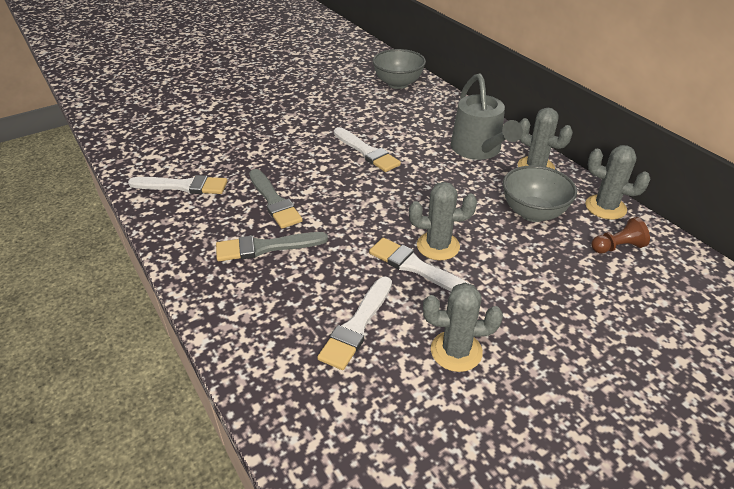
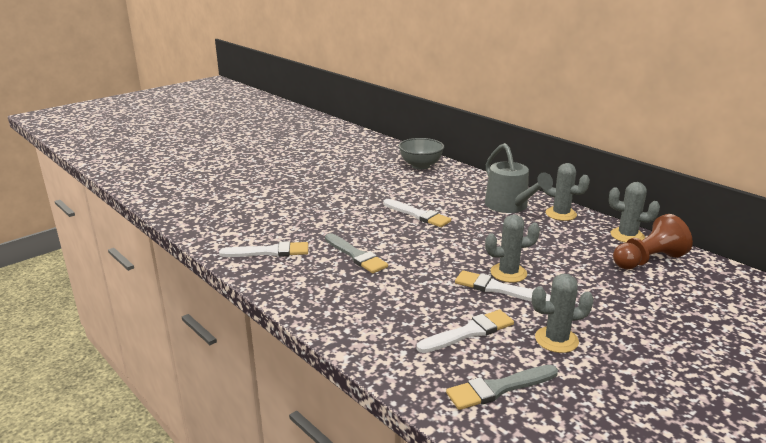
camera: 10 degrees left, 15 degrees down
(266, 247) = (365, 287): grey brush -> grey brush (498, 388)
(357, 326) = (469, 332): white brush -> white brush turned 135 degrees counterclockwise
(533, 213) = (573, 244): grey bowl -> none
(617, 247) = (648, 260): brown pawn -> brown pawn, size x1.78

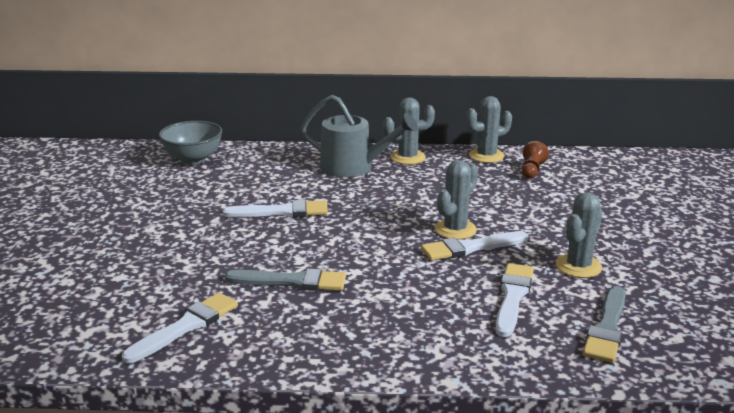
camera: 45 degrees left, 0 degrees up
(648, 260) = (532, 170): brown pawn -> brown pawn, size x0.56

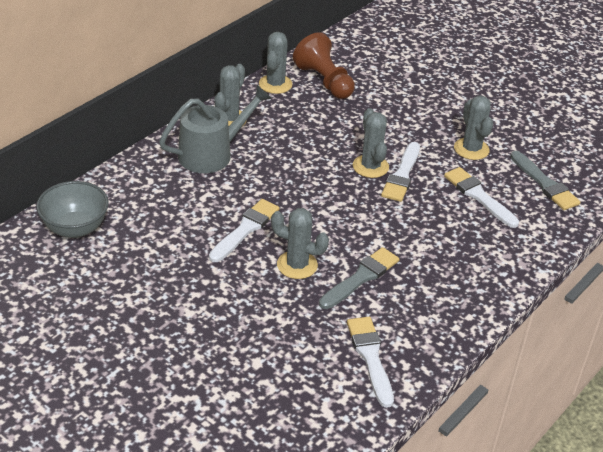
camera: 55 degrees left, 15 degrees up
(267, 248) = (297, 265): none -> grey cactus
(532, 170) = (324, 81): brown pawn -> brown pawn, size x1.78

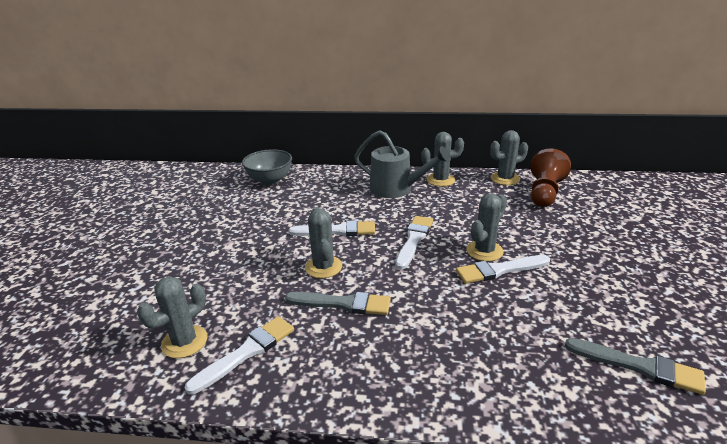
camera: 60 degrees right, 10 degrees down
(471, 149) = (599, 292): grey cactus -> grey cactus (184, 342)
(478, 196) = (543, 326): white brush -> white brush (414, 240)
(545, 184) = (639, 366): grey brush -> grey brush turned 90 degrees counterclockwise

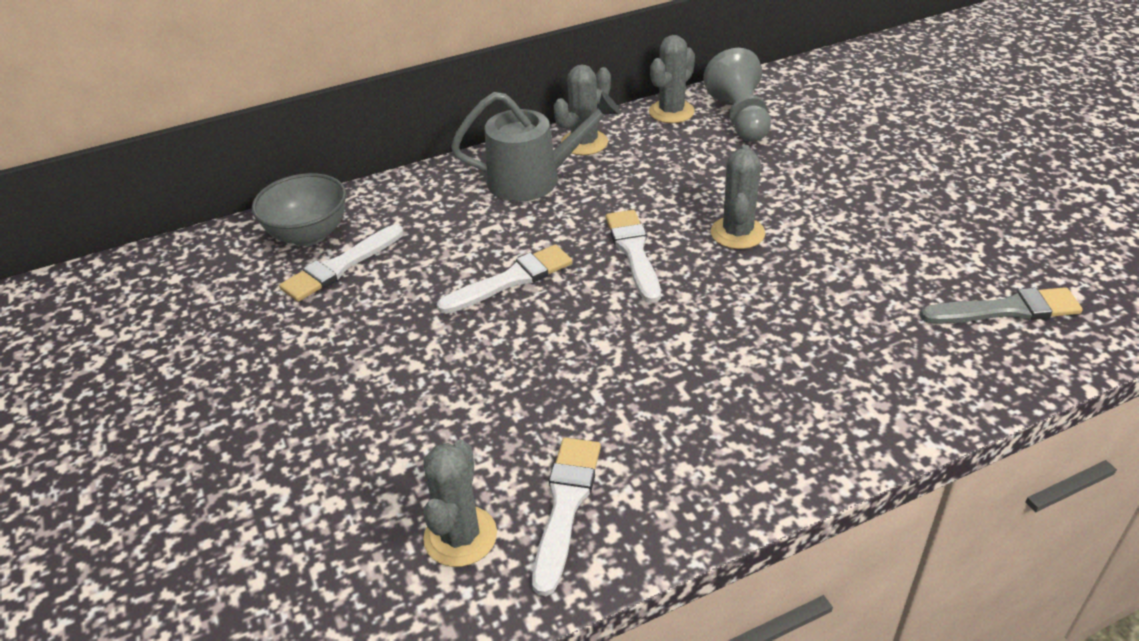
camera: 30 degrees left, 10 degrees up
(323, 267) = (547, 342): grey cactus -> none
(343, 303) = (627, 382): grey brush -> none
(499, 270) = (777, 253): white brush -> white brush (340, 266)
(544, 193) = (739, 118): brown pawn -> grey pawn

